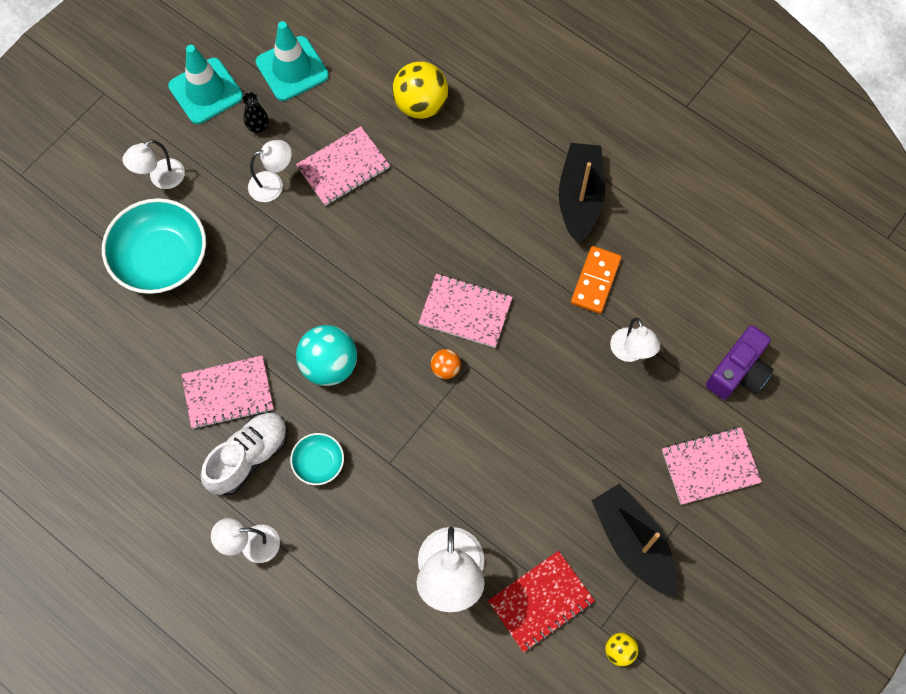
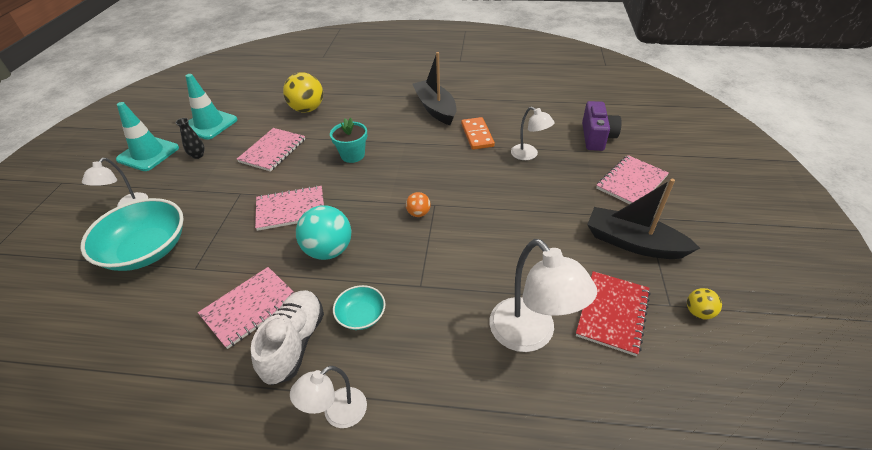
camera: 30 degrees left, 25 degrees down
(273, 184) = (224, 176): white lamp -> none
(428, 230) = (352, 155): none -> turquoise flower pot
(465, 312) = (408, 180): pink notebook -> pink notebook (291, 209)

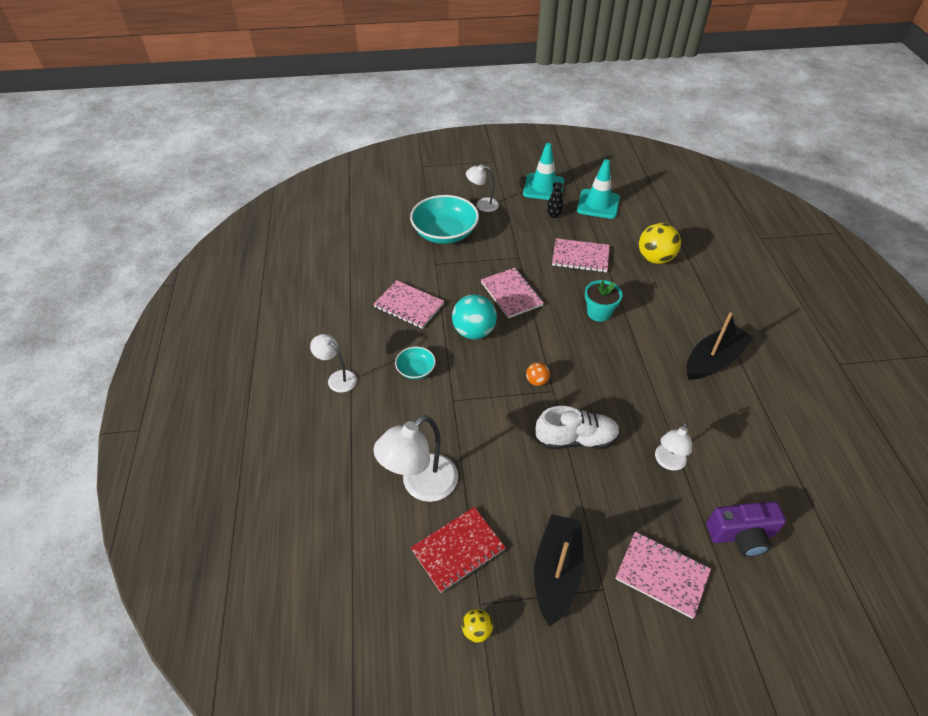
camera: 75 degrees right, 5 degrees up
(294, 343) = (385, 339): white shoe -> white shoe (576, 439)
(477, 135) = (681, 407): orange domino -> none
(612, 313) = (458, 550): red notebook -> red notebook turned 45 degrees counterclockwise

